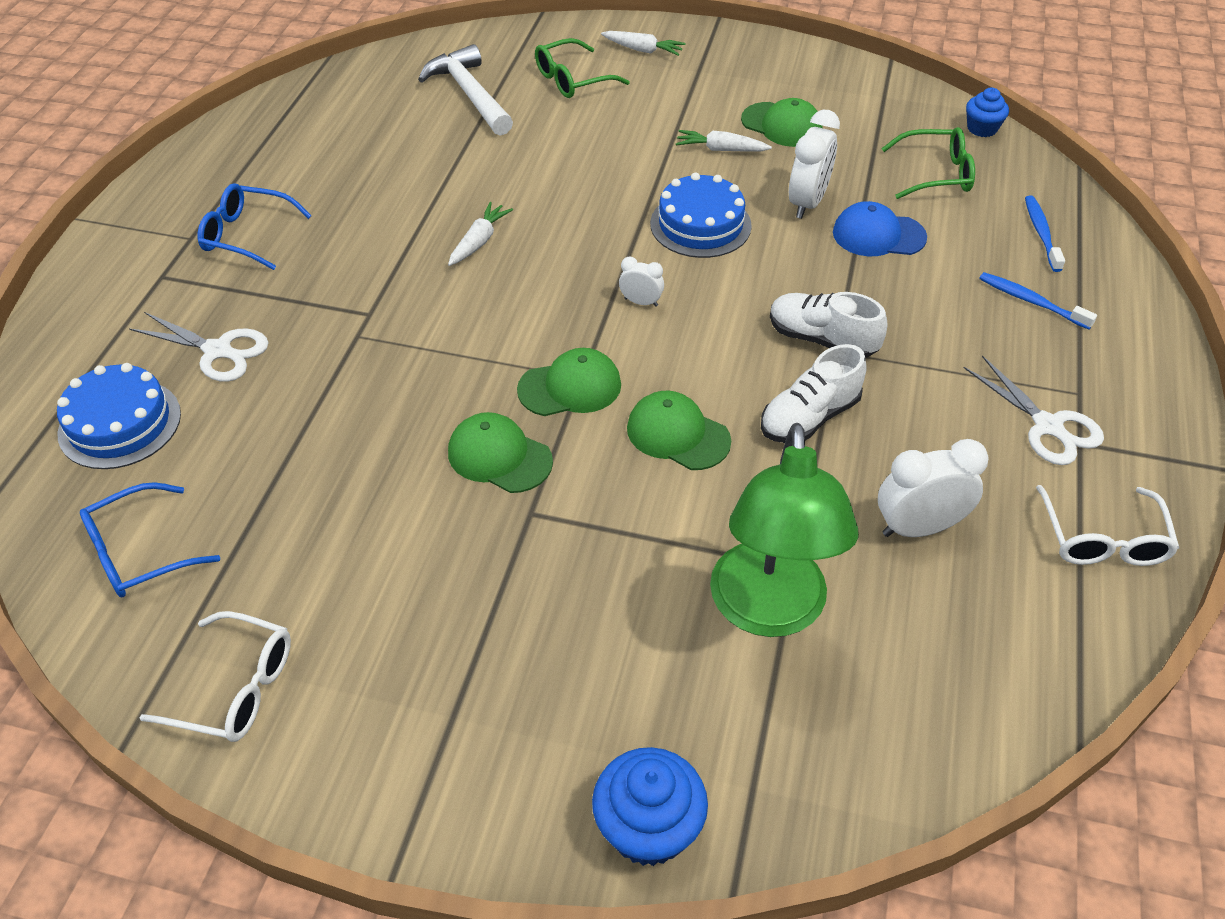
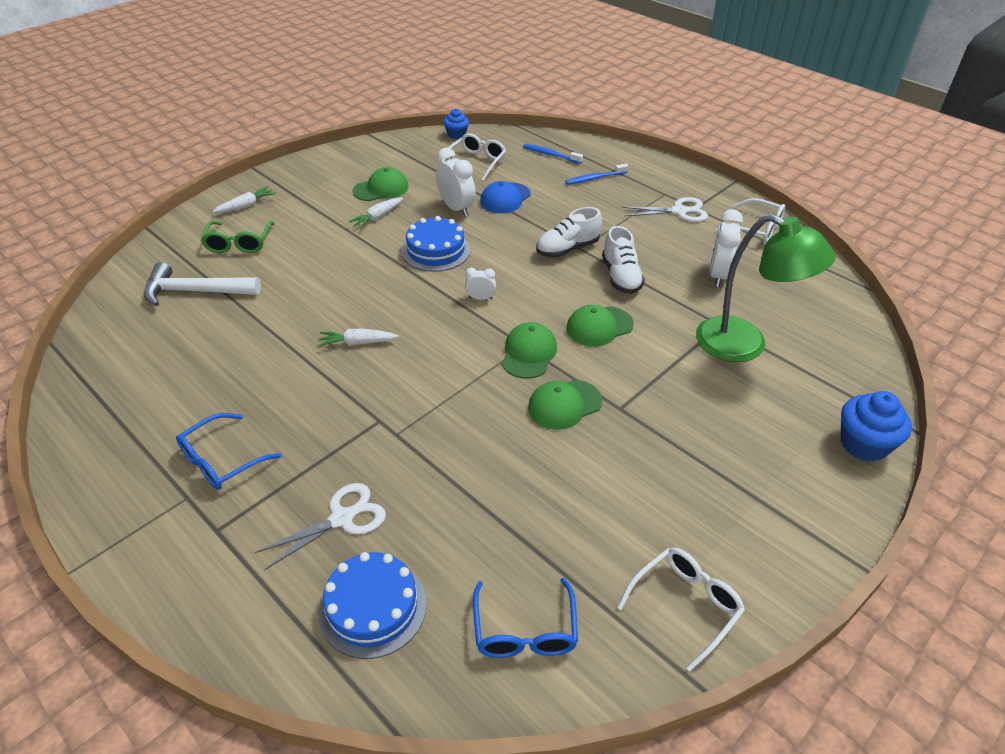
camera: 60 degrees left, 5 degrees down
(479, 241) = (357, 343): white carrot -> white carrot turned 60 degrees counterclockwise
(641, 302) = (480, 298): white clock -> white clock turned 45 degrees clockwise
(936, 174) = (476, 162): green glasses -> white glasses

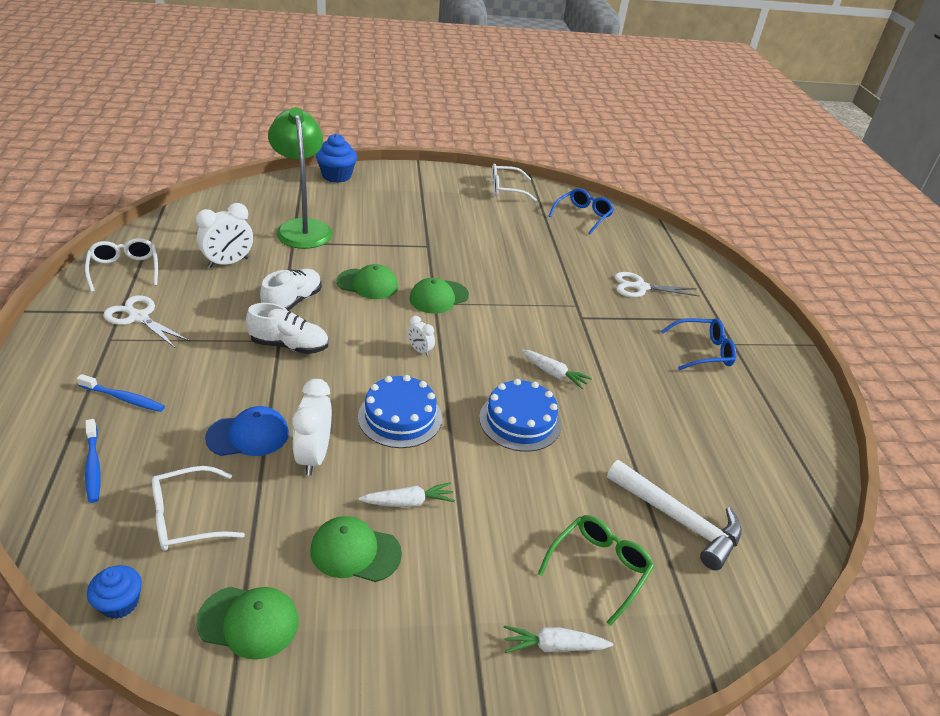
camera: 145 degrees left, 5 degrees down
(372, 607) = (647, 253): blue cake -> blue cake (520, 421)
(564, 405) = (457, 263): green cap -> green cap (249, 622)

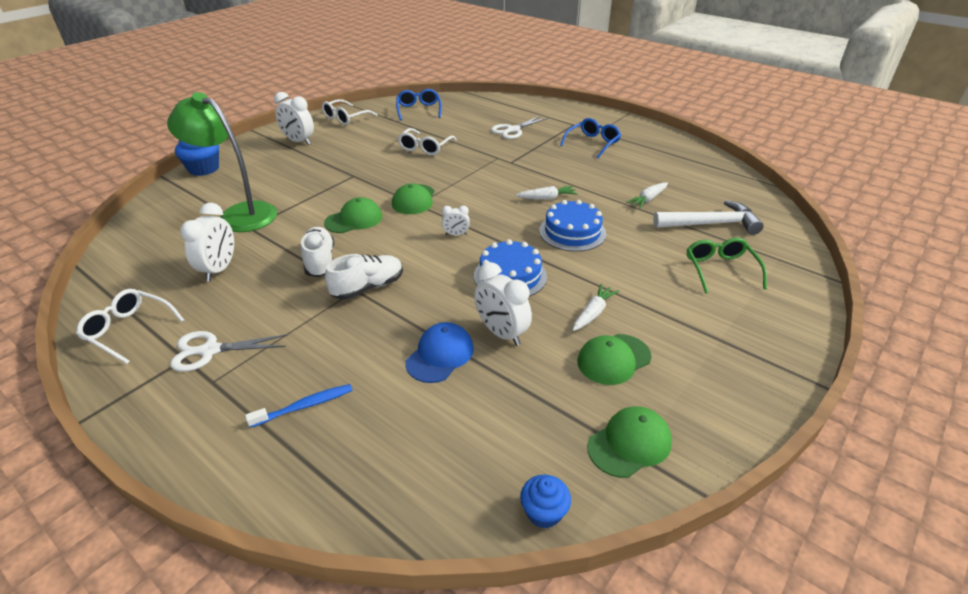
camera: 40 degrees left, 0 degrees up
(93, 466) = (365, 462): blue toothbrush -> none
(186, 518) = (491, 430): white glasses -> white glasses (425, 147)
(435, 190) = (299, 141): none -> white clock
(553, 646) = (763, 317): white carrot -> white carrot (648, 199)

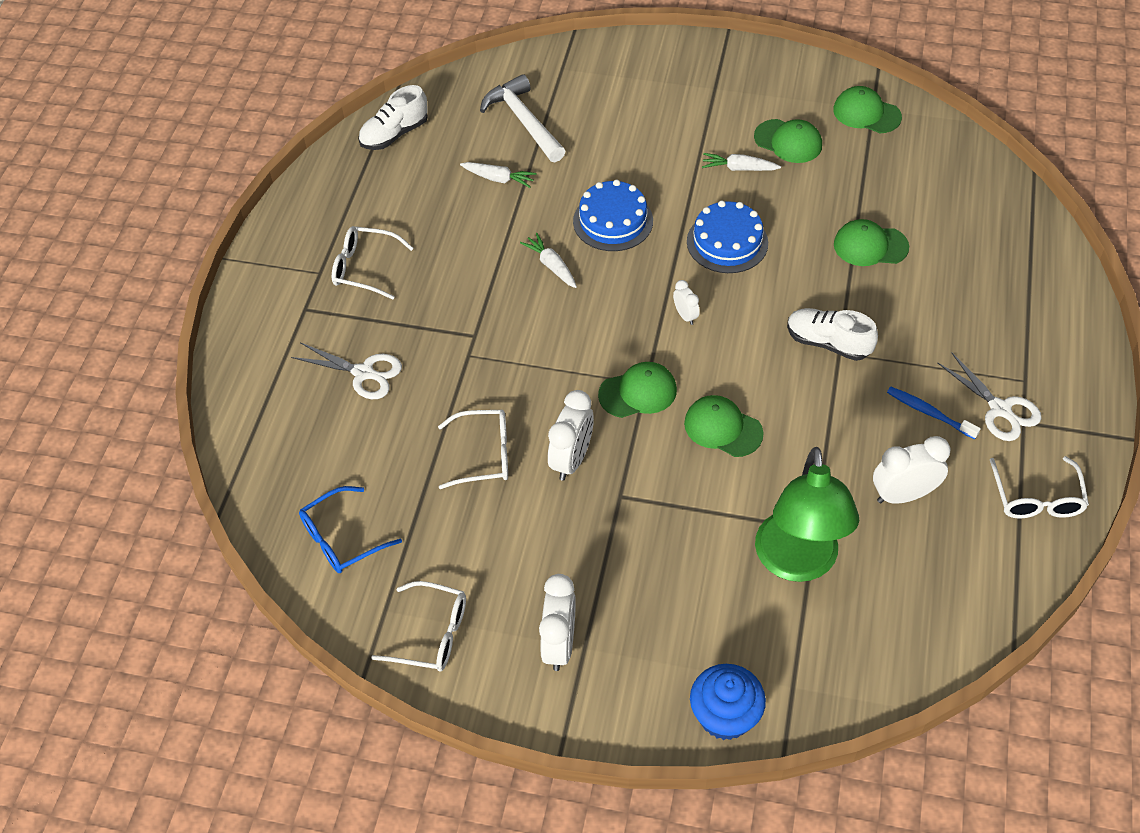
camera: 115 degrees left, 15 degrees up
(304, 406) = (991, 302): blue toothbrush -> blue toothbrush (929, 413)
(320, 261) = (821, 410): white shoe -> white shoe (394, 134)
(440, 355) = (870, 246): blue cap -> green cap
(501, 333) = (812, 217): white clock -> white clock (571, 459)
(544, 512) = (954, 138): blue cupcake -> none
(593, 143) = (364, 268): blue glasses -> white glasses
(720, 269) = (608, 102): green glasses -> none

